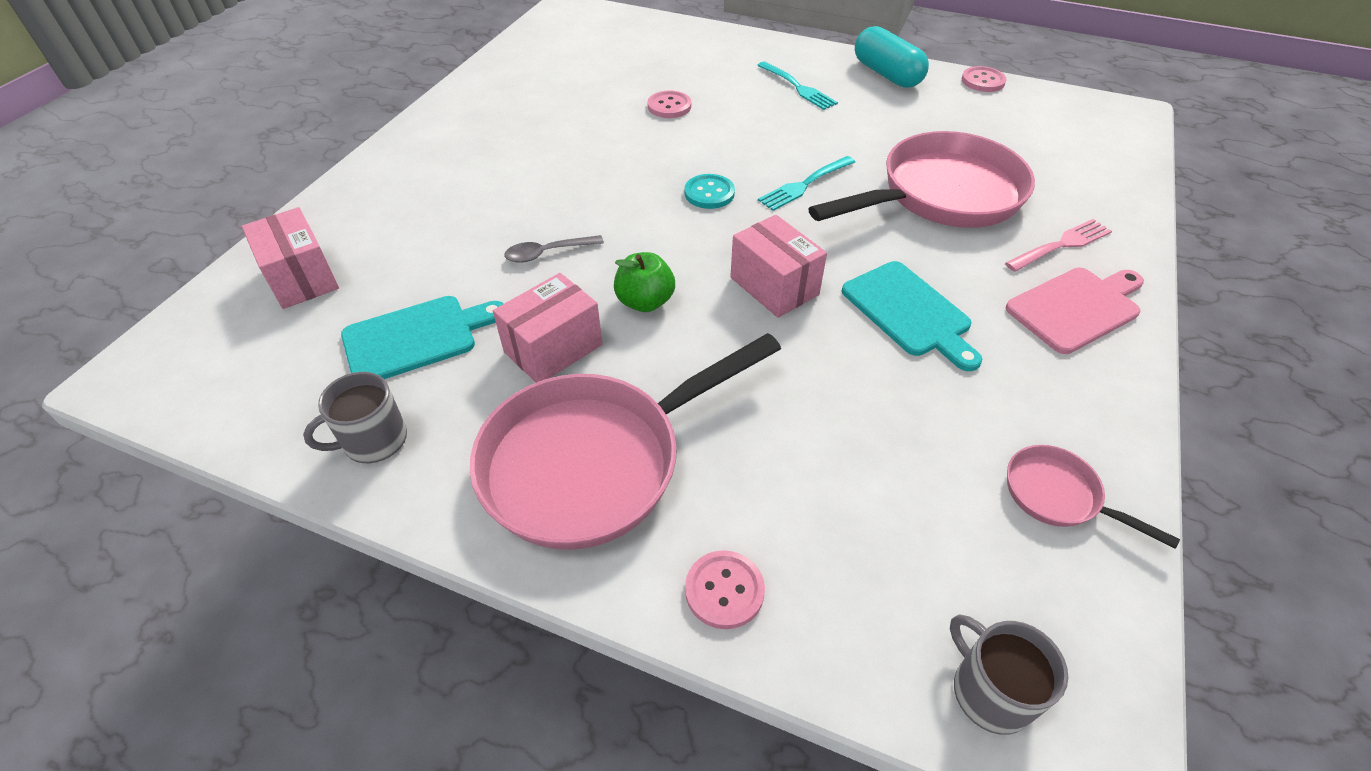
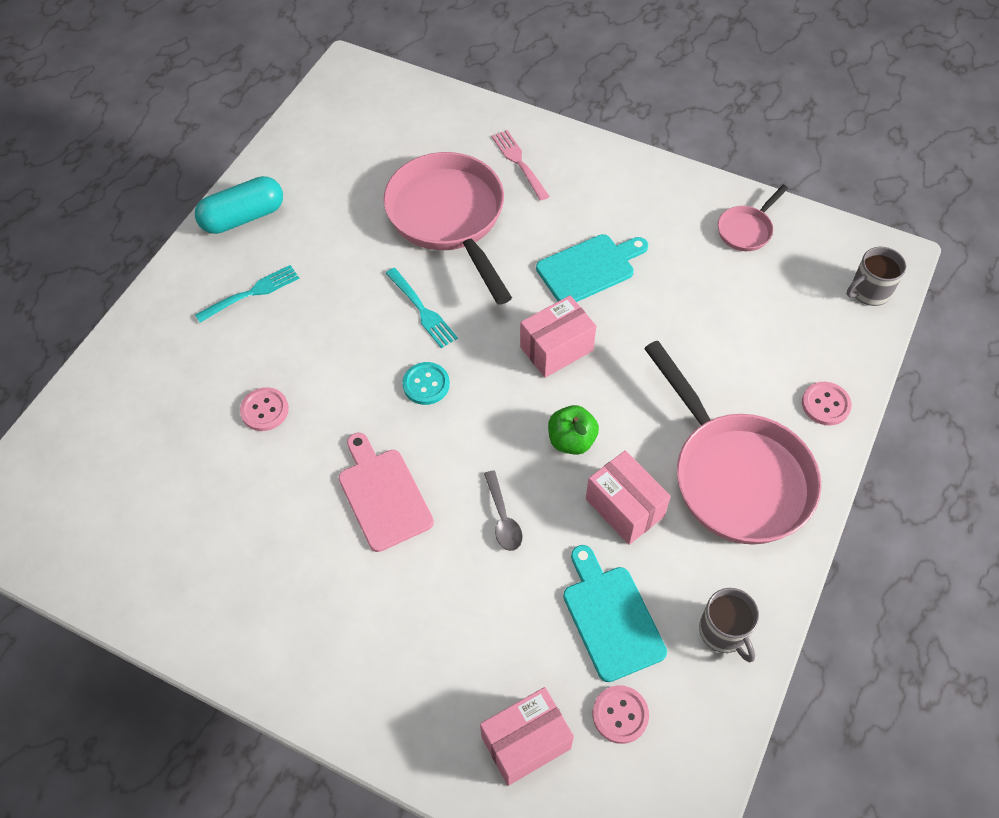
camera: 85 degrees left, 10 degrees up
(983, 81) = (274, 149): pink button -> pink button (620, 715)
(1076, 308) = (587, 174): pink cutting board -> pink cutting board (383, 495)

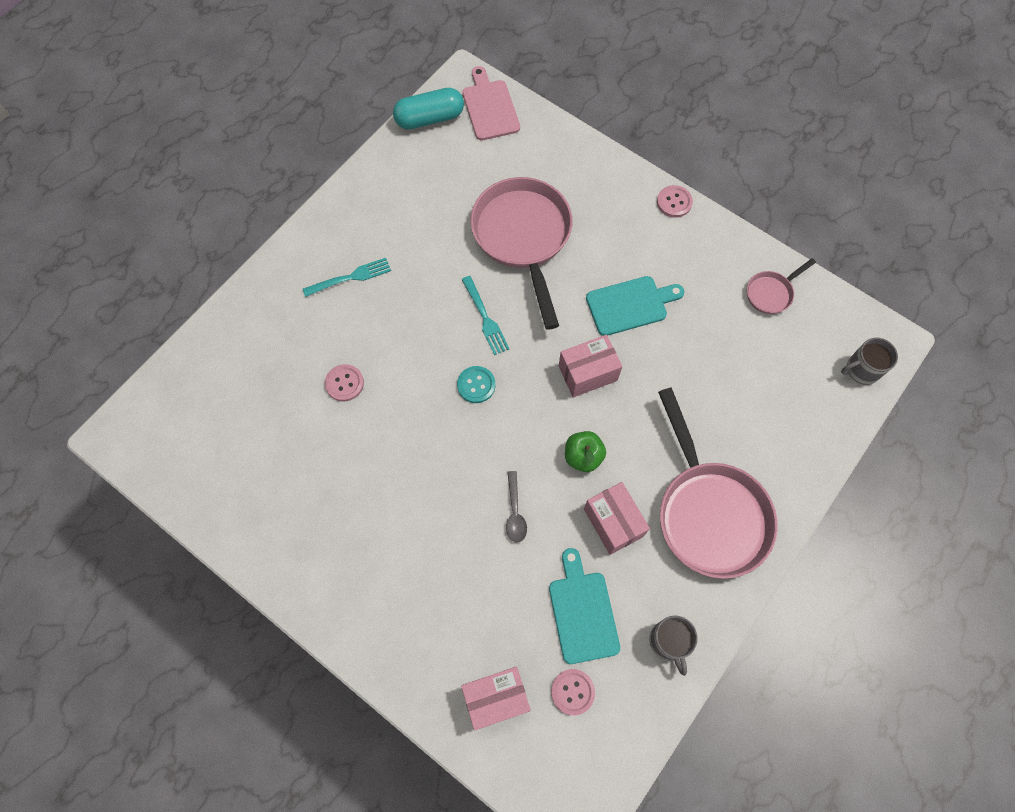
camera: 10 degrees right, 10 degrees up
(243, 217) = (355, 206): turquoise capsule -> turquoise capsule (429, 118)
(383, 495) = (424, 474): pink cutting board -> pink cutting board (490, 107)
(519, 163) = (592, 195): pink fork -> none
(825, 404) = (798, 465): pink button -> pink button (674, 202)

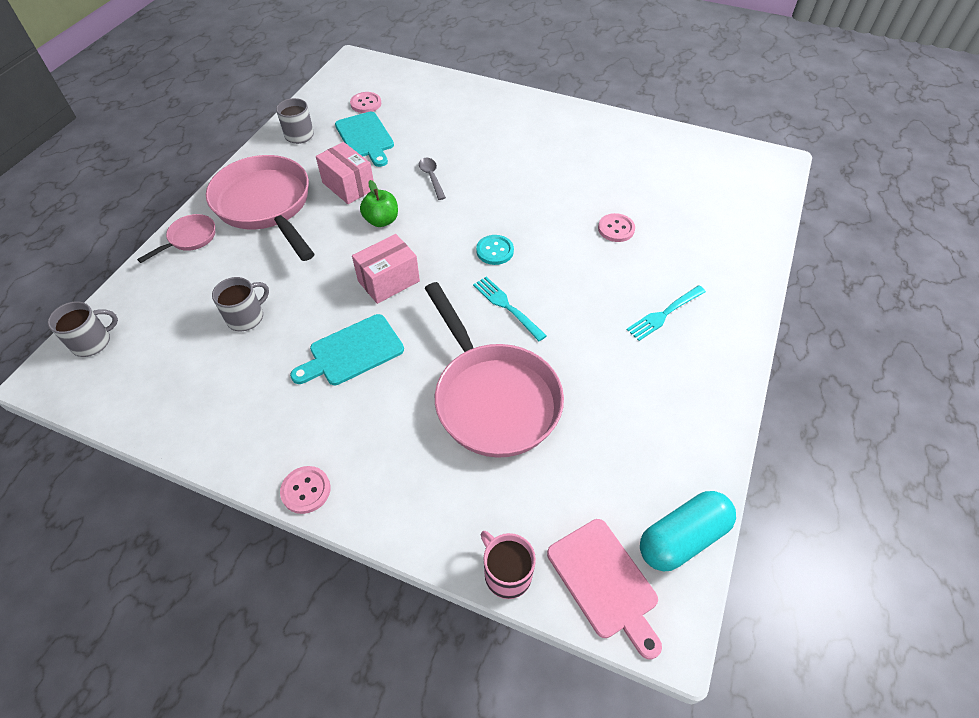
camera: 165 degrees right, 15 degrees down
(496, 698) = (417, 93): pink box -> none
(548, 124) = (507, 573): none -> pink mug
(724, 364) = (246, 317): none -> grey mug
(771, 293) = (183, 400): pink pan -> pink pan (189, 238)

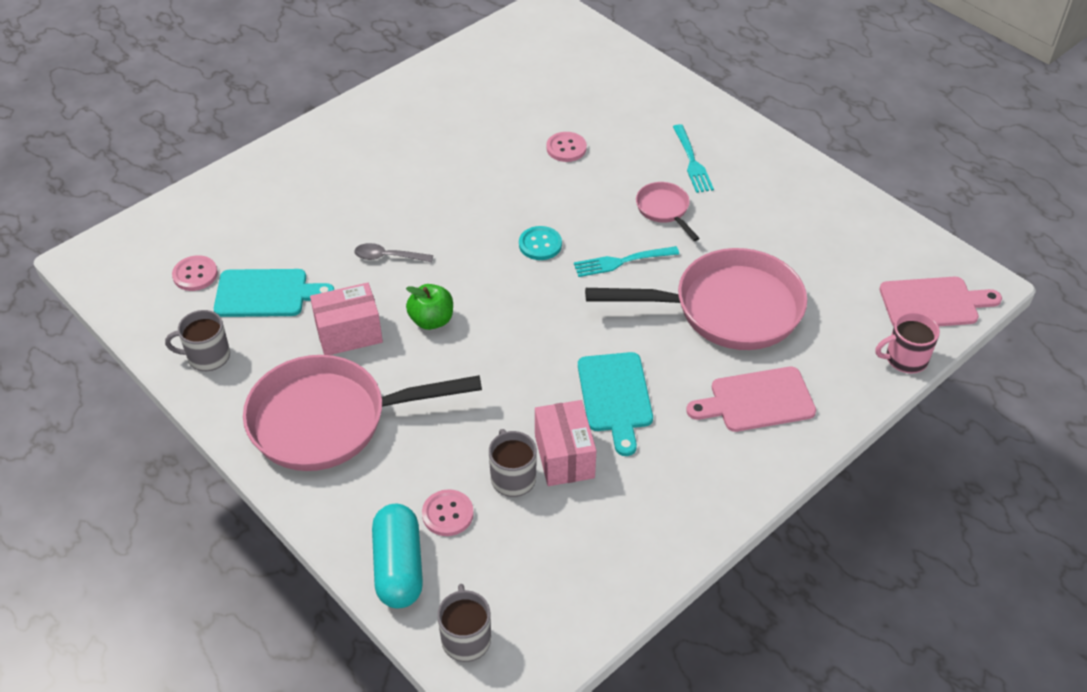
camera: 65 degrees left, 5 degrees down
(189, 238) = (339, 510): pink pan -> pink pan (664, 210)
(306, 490) = (768, 474): pink button -> pink button (447, 514)
(388, 281) = (532, 340): pink box -> pink box (564, 456)
(391, 455) = (757, 400): none -> pink cutting board
(682, 538) = (914, 245): turquoise capsule -> turquoise capsule (398, 567)

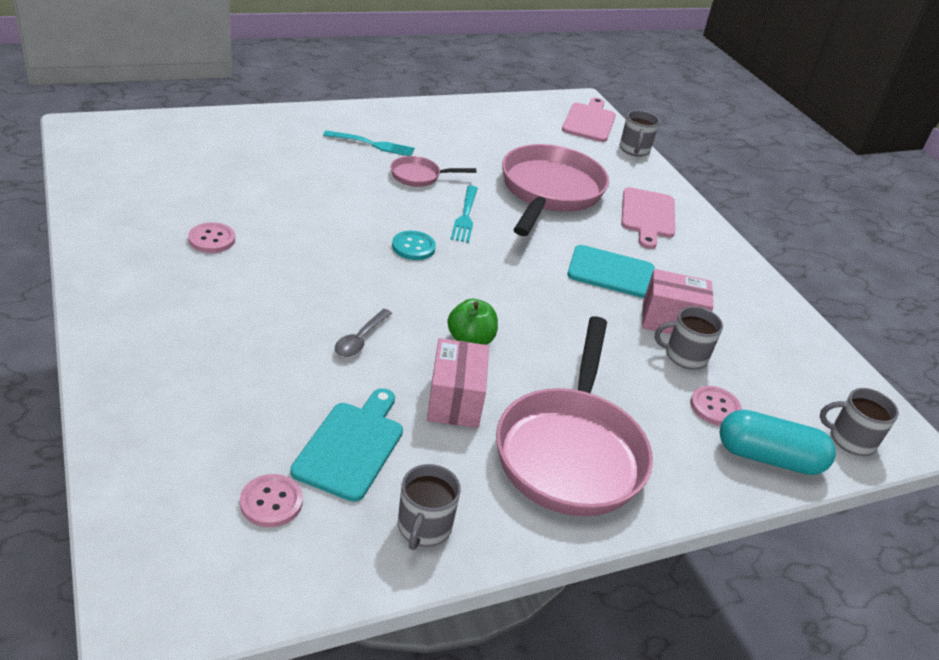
camera: 75 degrees left, 10 degrees down
(566, 148) = (297, 190): pink button -> pink button (212, 239)
(905, 359) = (634, 150): pink mug -> grey mug

